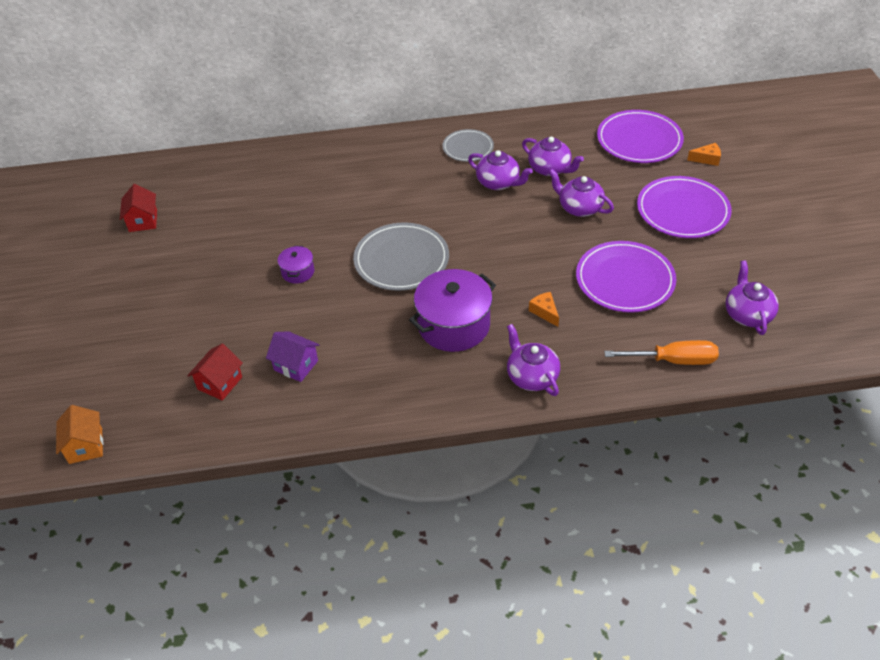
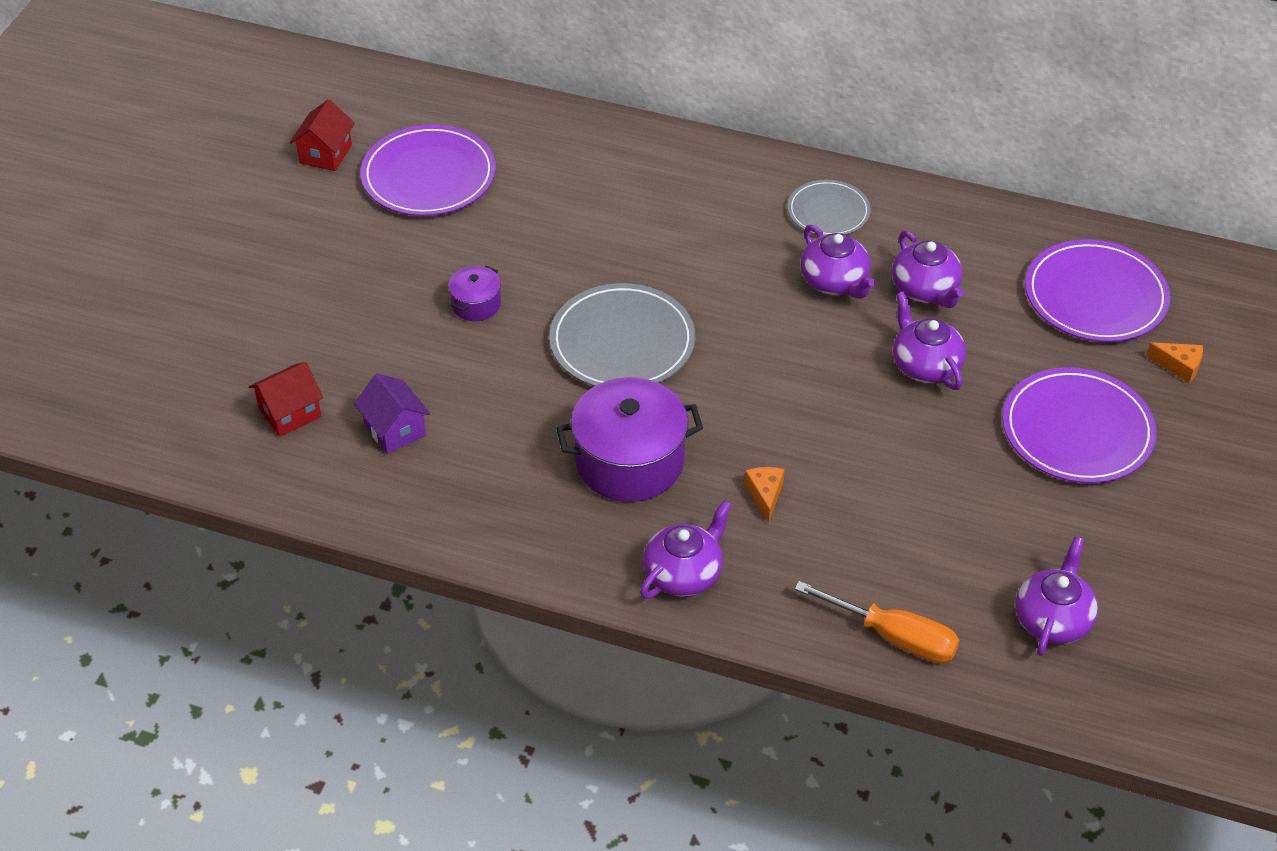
camera: 25 degrees right, 0 degrees up
(85, 446) = (93, 425): orange house -> none
(531, 376) = (684, 574): purple teapot -> purple teapot turned 45 degrees clockwise
(625, 280) = (912, 497): purple plate -> purple plate (428, 176)

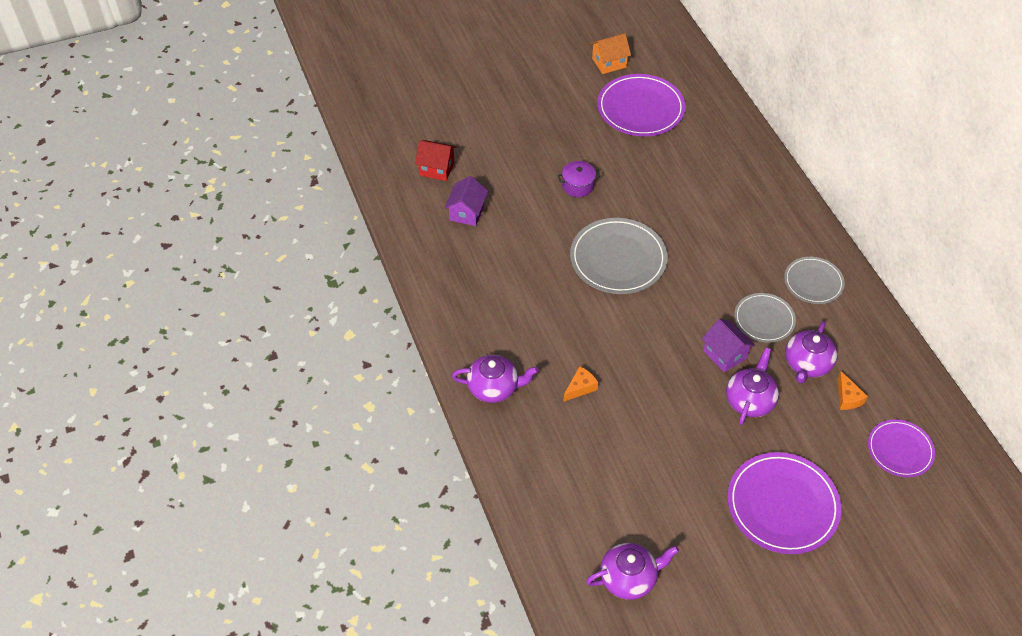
camera: 50 degrees right, 5 degrees up
(325, 154) = (609, 63): red house -> orange house
(629, 462) = (542, 316): purple pot -> none
(835, 282) = (764, 319): purple teapot -> grey plate
(846, 344) = (724, 354): none -> purple house
(893, 636) = (543, 507): orange screwdriver -> none
(1095, 296) = (900, 450): purple plate -> purple plate, size x0.60
(1179, 366) = (892, 528): orange cheese -> orange cheese (847, 398)

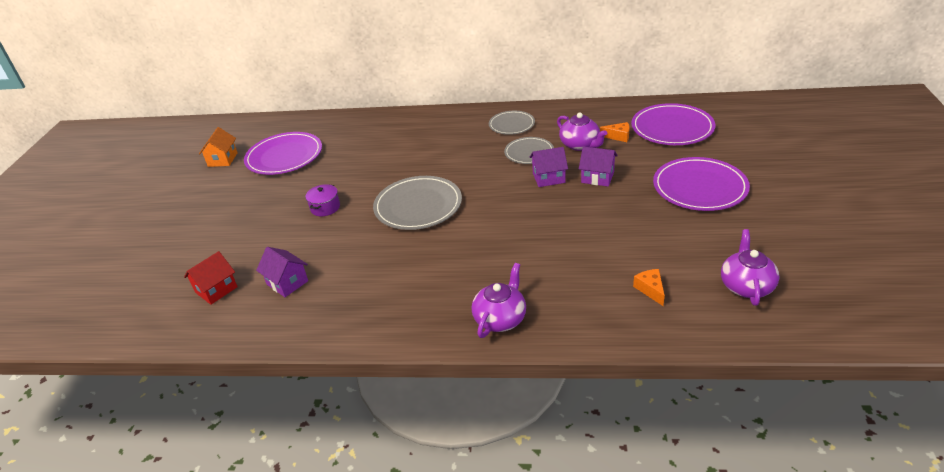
camera: 60 degrees left, 15 degrees down
(580, 387) = (534, 262): orange cheese -> orange cheese (650, 289)
(750, 400) = (597, 177): purple teapot -> purple house
(900, 450) = (672, 128): purple plate -> purple plate, size x1.65

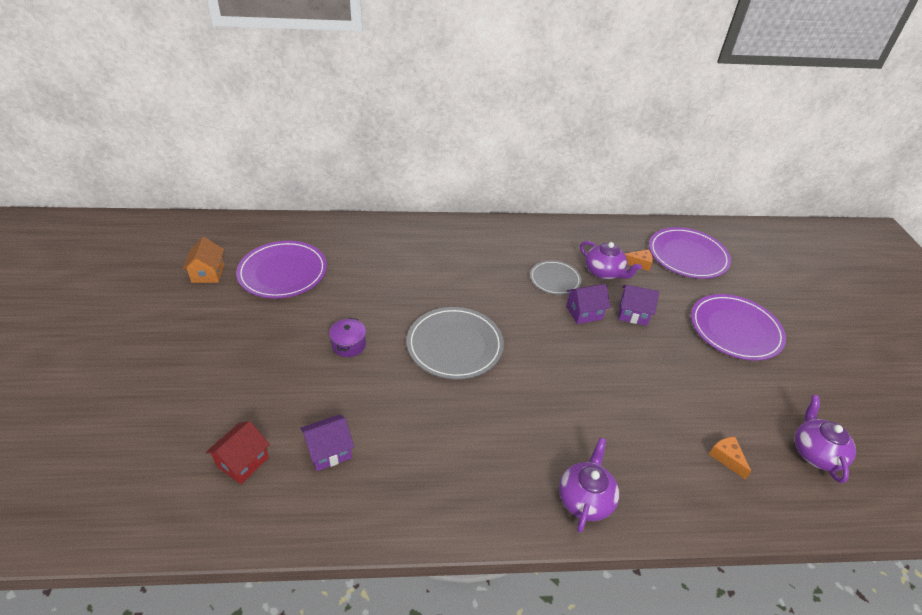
camera: 15 degrees left, 5 degrees up
(287, 283) = (329, 451): purple house -> purple house turned 60 degrees counterclockwise
(511, 125) = (527, 243): grey plate -> none

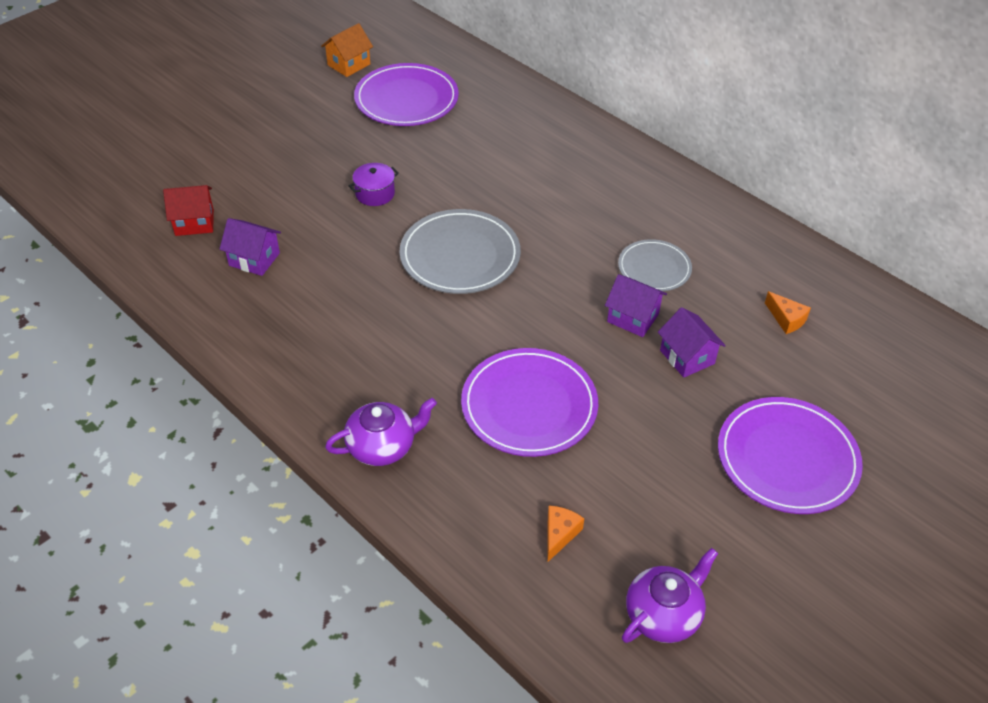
camera: 50 degrees right, 5 degrees up
(604, 272) = (725, 299): purple teapot -> none
(687, 256) = (871, 354): purple plate -> purple plate (529, 405)

